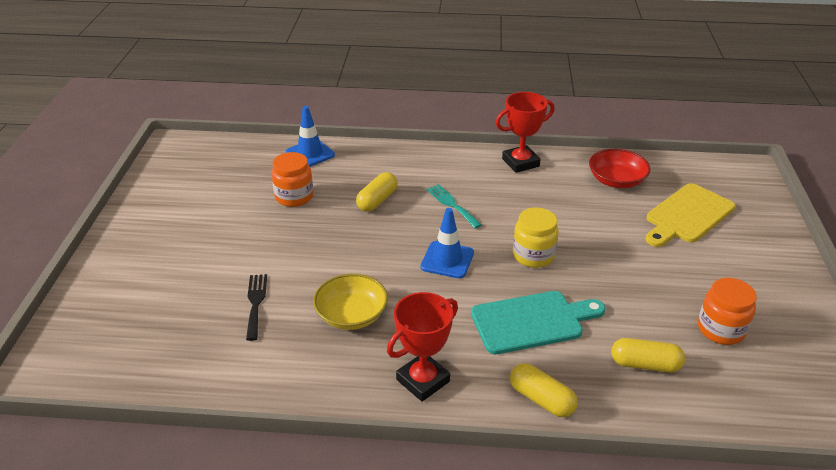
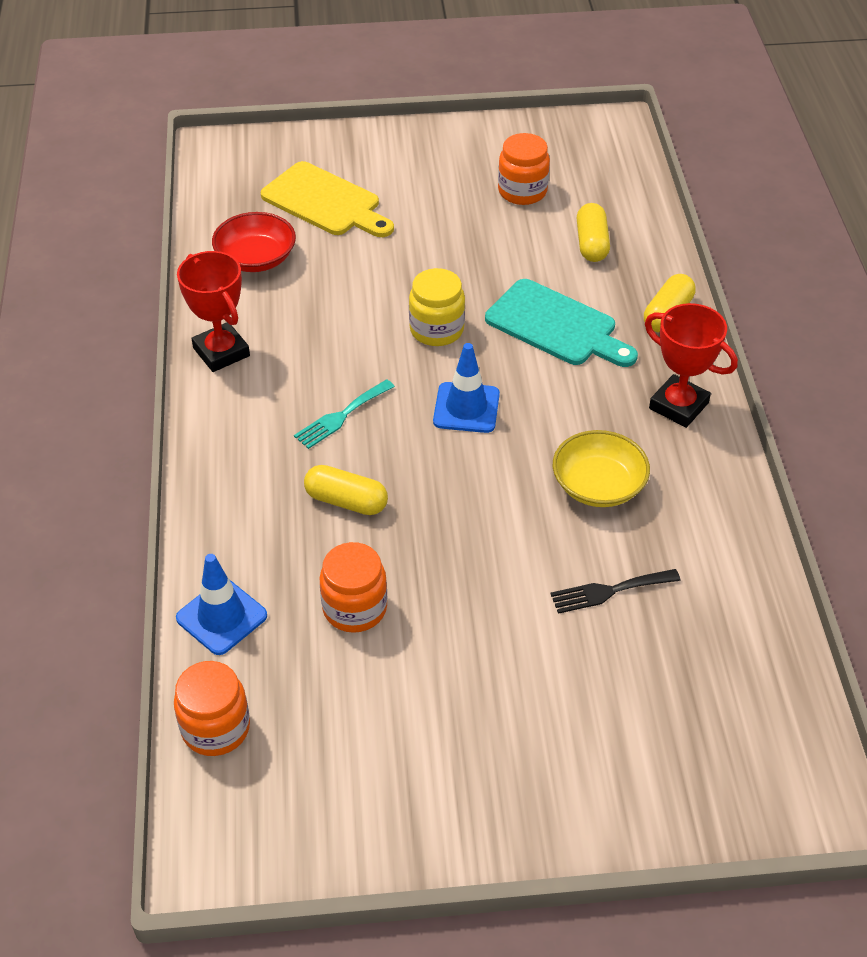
camera: 100 degrees left, 10 degrees up
(242, 149) = (216, 728): none -> orange jar
(532, 321) = (556, 326): turquoise cutting board -> turquoise cutting board turned 150 degrees clockwise

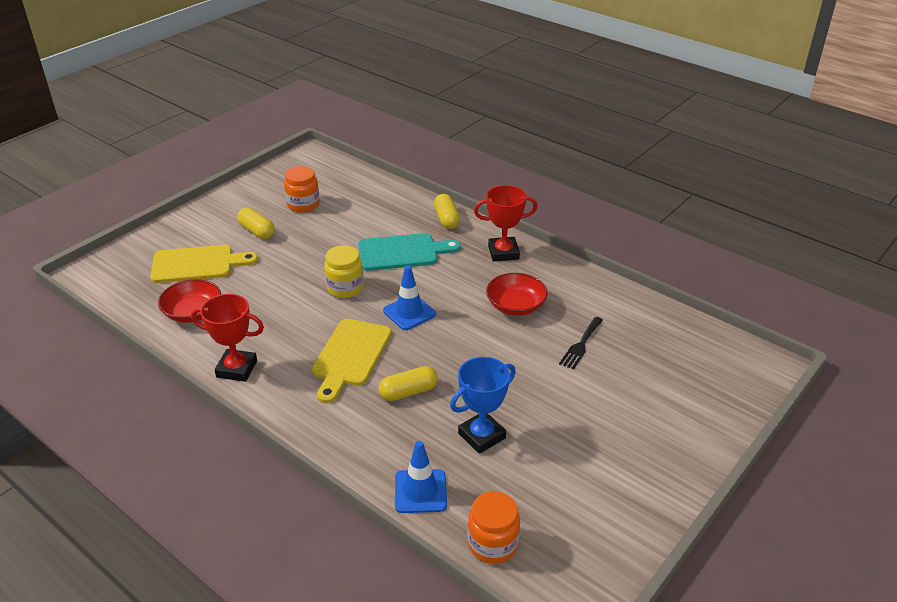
camera: 45 degrees left, 10 degrees down
(341, 416) = (350, 356): turquoise fork -> yellow cutting board
(355, 608) = (481, 436): orange jar -> blue trophy
(591, 244) = (370, 209): yellow capsule -> yellow capsule (257, 231)
(598, 485) = (515, 306): yellow bowl -> red bowl

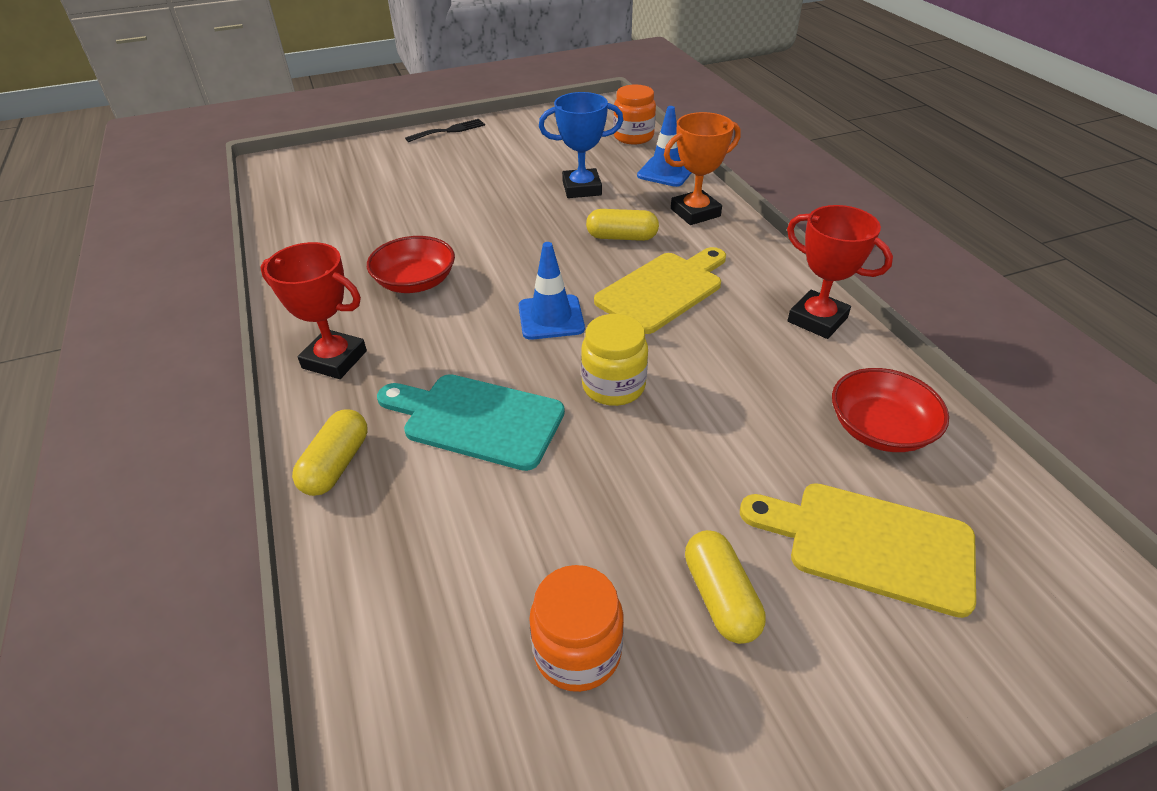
camera: 150 degrees left, 5 degrees up
(364, 442) = (695, 212): none -> orange trophy
(581, 345) = (403, 223): black fork -> black fork (449, 130)

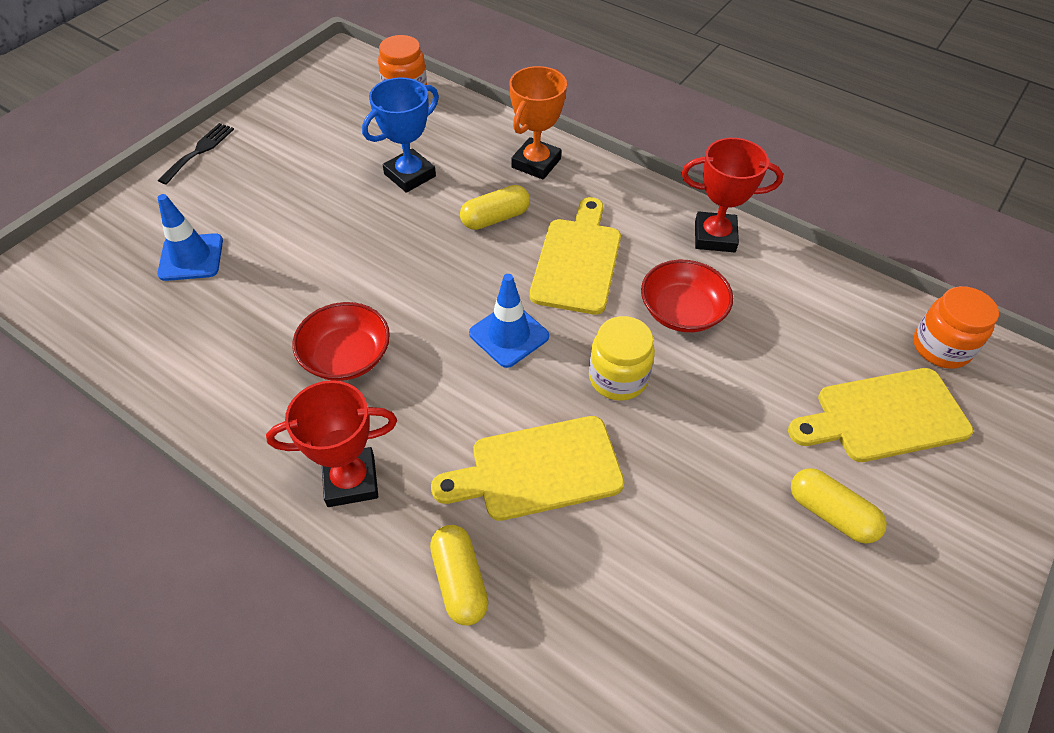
camera: 35 degrees left, 10 degrees up
(477, 419) = (538, 469): turquoise cutting board -> yellow cutting board
(577, 651) = (779, 614): orange jar -> orange jar (941, 347)
(666, 172) = (472, 125): blue traffic cone -> blue traffic cone (191, 257)
(880, 429) = (825, 317): red bowl -> red bowl (682, 311)

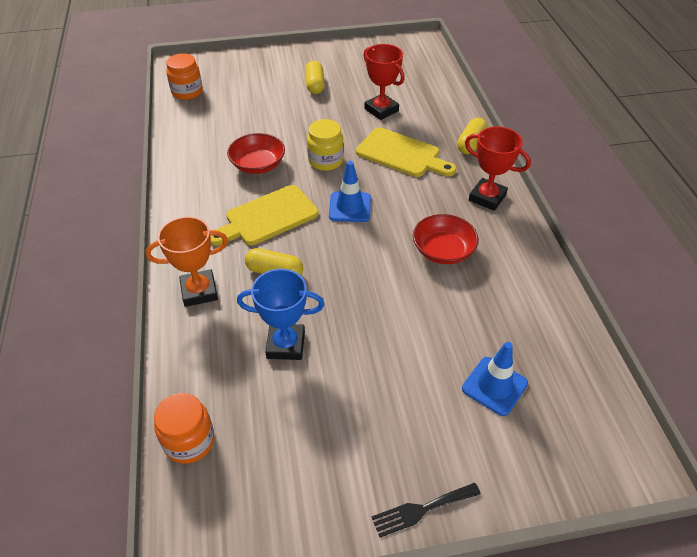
camera: 135 degrees left, 5 degrees down
(714, 236) = (185, 182): red trophy -> red trophy (381, 110)
(884, 416) = (249, 91): yellow cutting board -> none

